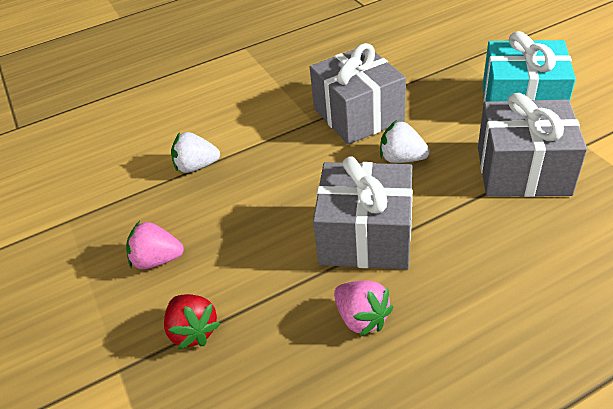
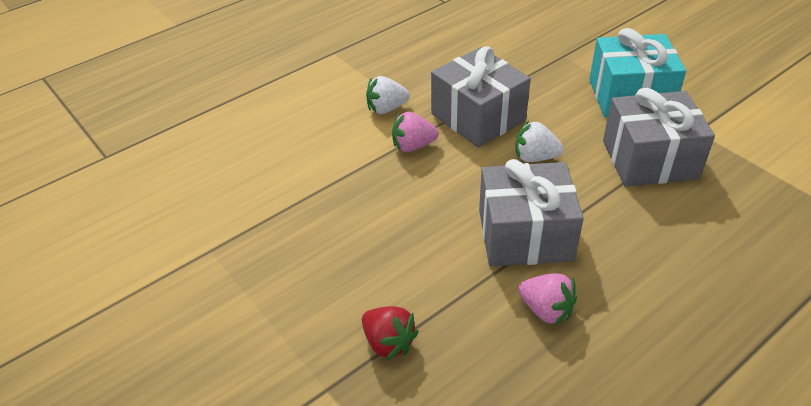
camera: 15 degrees left, 0 degrees up
(157, 260) = (324, 280): pink strawberry -> pink strawberry (413, 146)
(196, 166) = (329, 182): white strawberry -> white strawberry (386, 108)

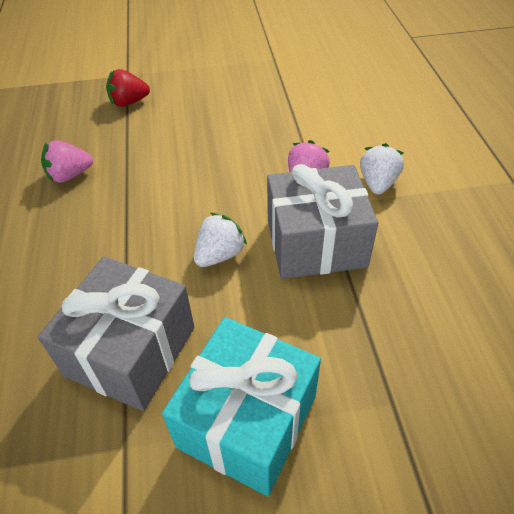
camera: 120 degrees right, 5 degrees up
(525, 235) = (140, 199): grey gift -> none

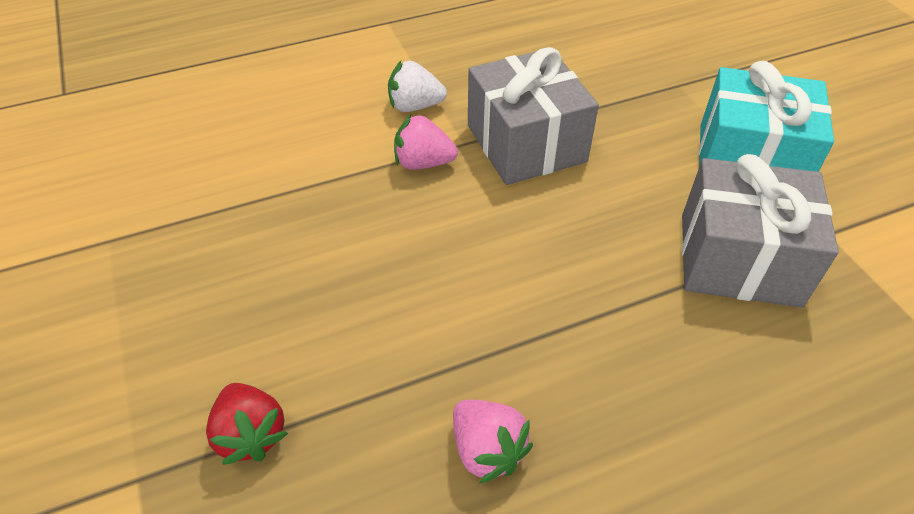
camera: 105 degrees left, 0 degrees up
(219, 255) = (576, 217): white strawberry -> none

